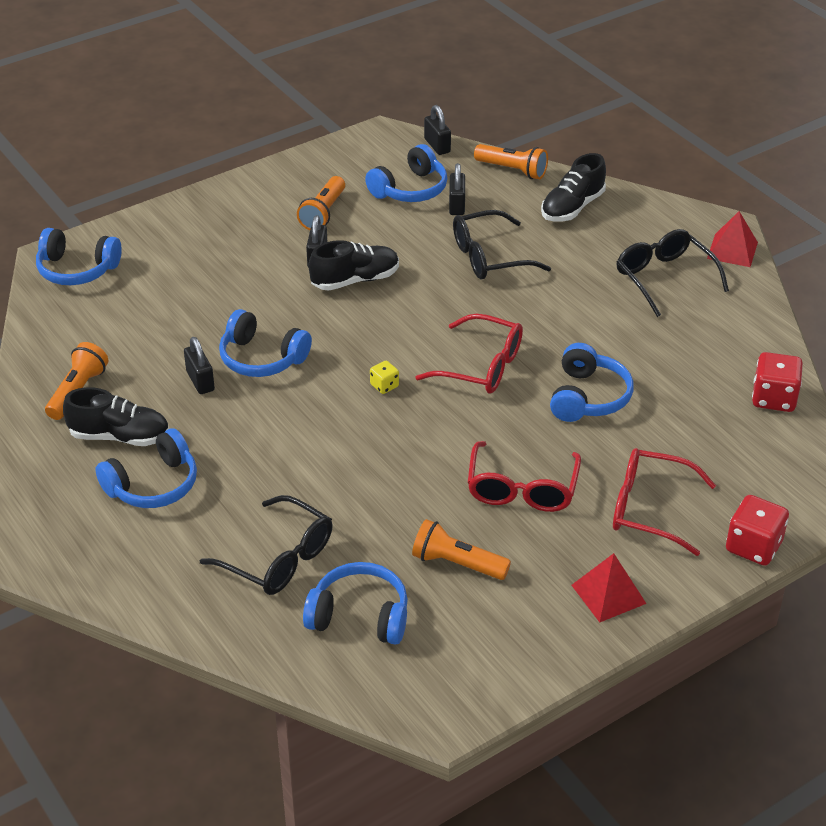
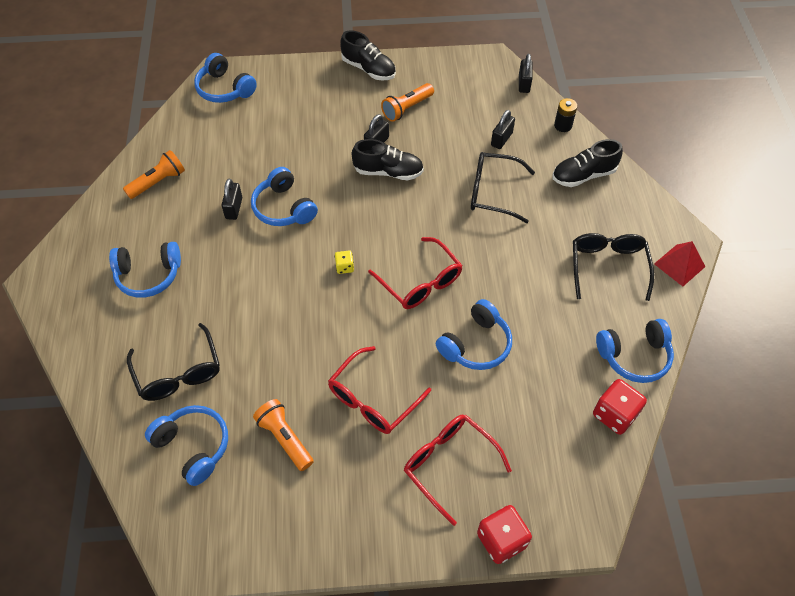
camera: 30 degrees right, 15 degrees up
(120, 436) = (156, 228): black shoe -> black shoe (368, 69)
(410, 189) = (479, 113): blue headphones -> blue headphones (634, 356)
(512, 170) = (563, 125): orange flashlight -> black battery
(608, 594) = (366, 522): red pyramid -> none

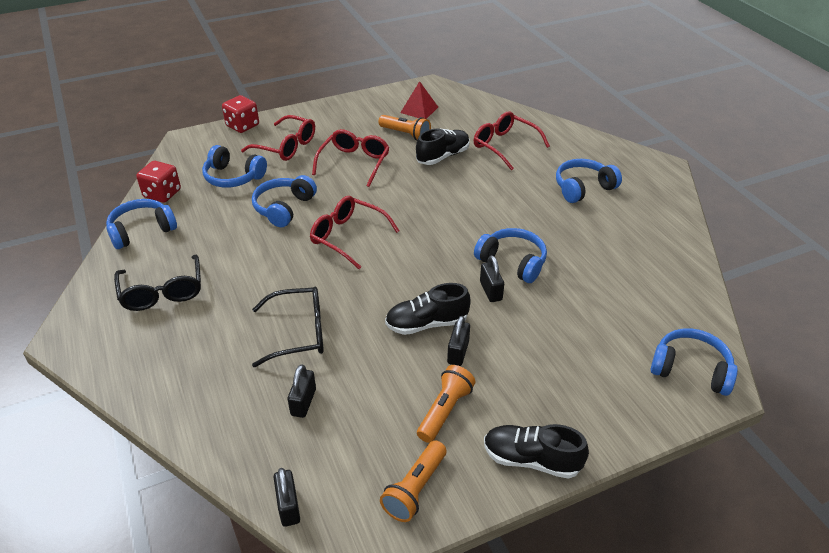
camera: 160 degrees right, 15 degrees down
(158, 182) = (652, 252): orange flashlight -> orange flashlight (415, 489)
(178, 373) = (504, 146): black glasses -> red glasses
(193, 446) = (463, 120): blue headphones -> blue headphones (233, 177)
(234, 208) = (559, 250): black padlock -> black padlock (490, 291)
(344, 267) = (423, 231): yellow dice -> none
(563, 125) = (220, 448): black battery -> none
(583, 175) = (189, 382): black shoe -> black shoe (443, 156)
(679, 265) = (82, 312): red pyramid -> red pyramid (419, 109)

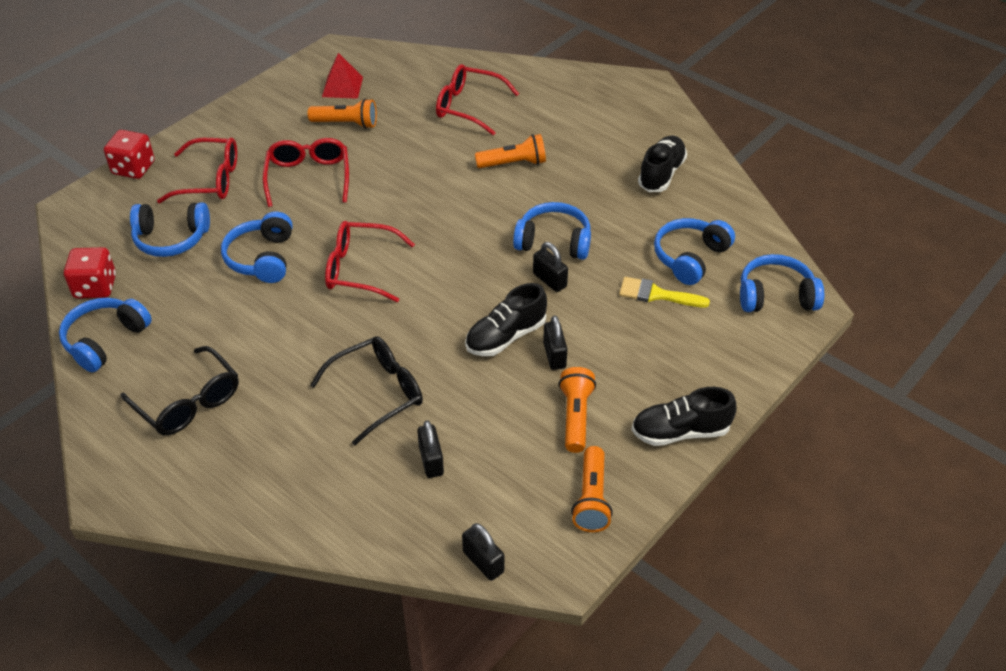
camera: 25 degrees left, 5 degrees up
(443, 156) = (407, 140): black shoe -> black shoe (661, 174)
(515, 195) = (513, 163): none -> orange flashlight
(577, 332) = (656, 294): none -> yellow brush
(583, 188) = (580, 134): blue headphones -> blue headphones (690, 257)

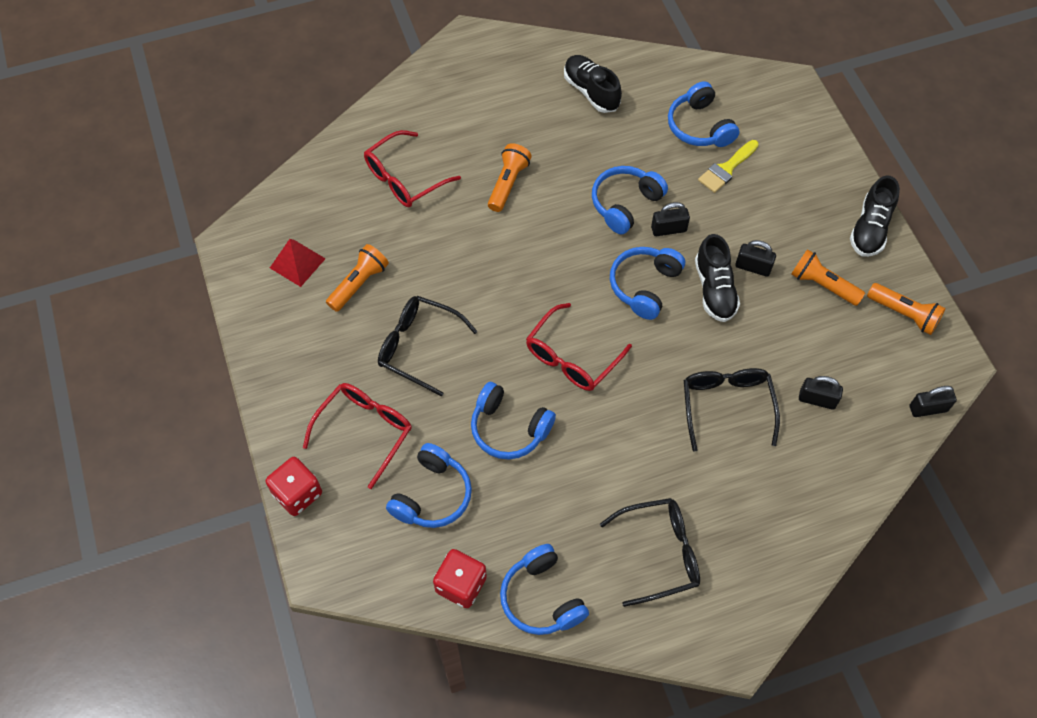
camera: 60 degrees left, 15 degrees up
(308, 177) = (418, 346): red glasses -> black glasses
(775, 296) = (771, 98): blue headphones -> blue headphones (644, 286)

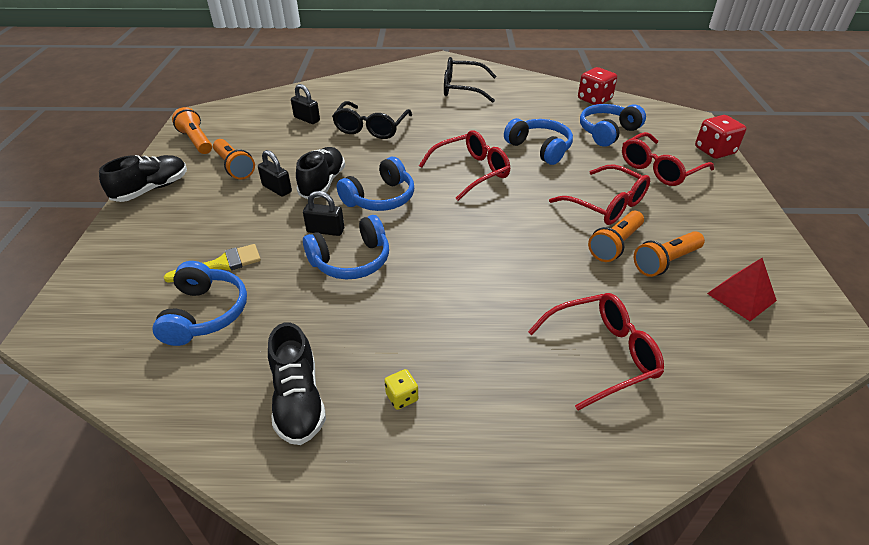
camera: 160 degrees left, 20 degrees down
(418, 346) = (607, 205): black glasses -> red glasses
(508, 183) = (470, 313): orange flashlight -> orange flashlight (615, 245)
(528, 111) = (402, 397): none -> yellow dice
(541, 598) = (544, 88): blue headphones -> none
(928, 408) = (241, 103): black padlock -> none

